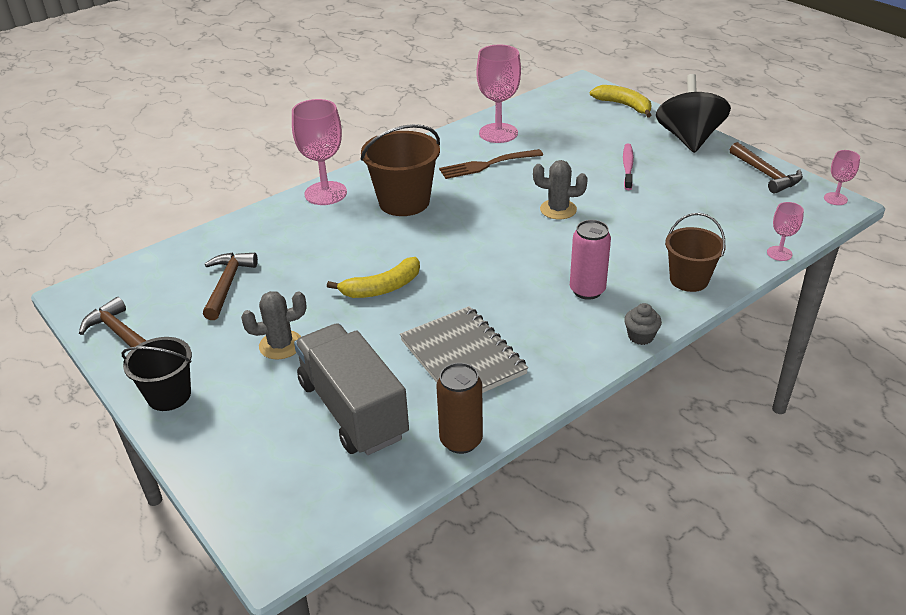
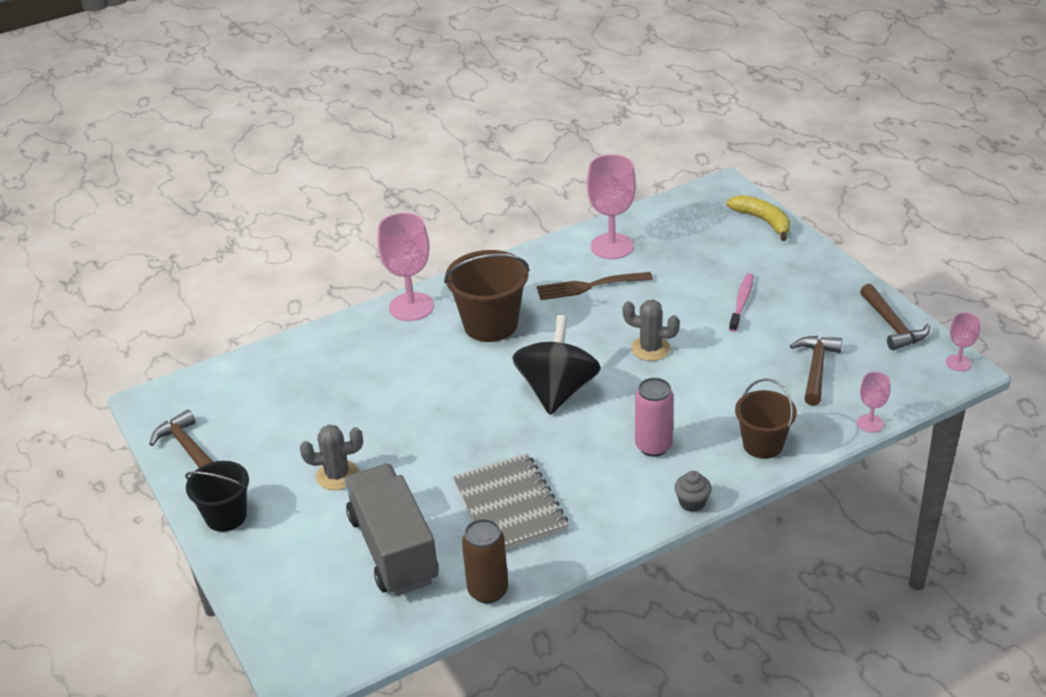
camera: 10 degrees right, 0 degrees up
(227, 285) = (296, 404): brown hammer -> brown hammer (816, 369)
(382, 288) = (447, 423): yellow banana -> none
(689, 139) = (822, 272): black spinning top -> black spinning top (557, 391)

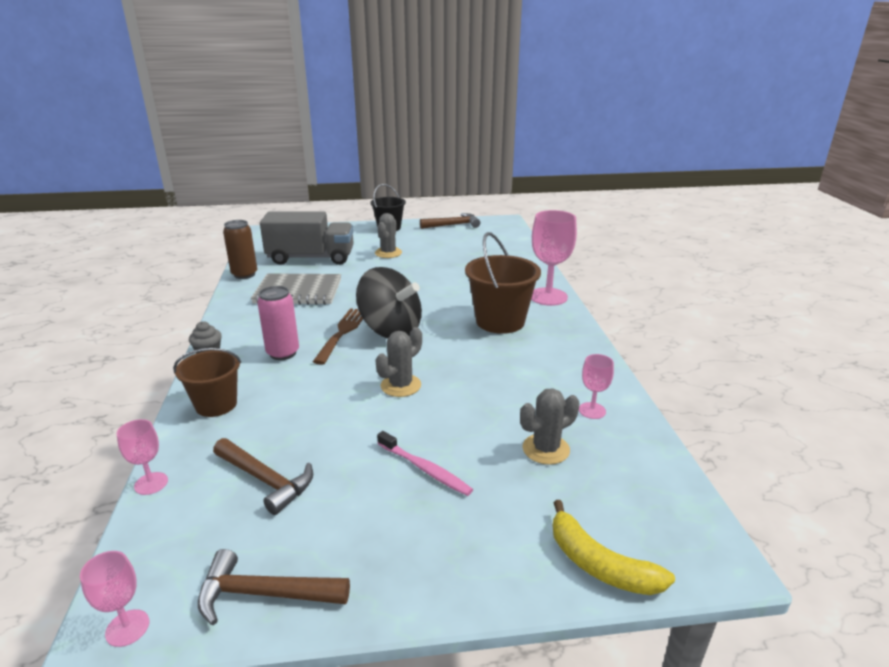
camera: 110 degrees right, 10 degrees down
(589, 286) = (524, 378): brown fork -> brown fork (342, 332)
(612, 246) = (592, 410): pink goblet -> pink goblet, size x0.51
(676, 257) = (546, 449): none -> grey cactus
(763, 221) = (600, 564): yellow banana -> yellow banana turned 60 degrees clockwise

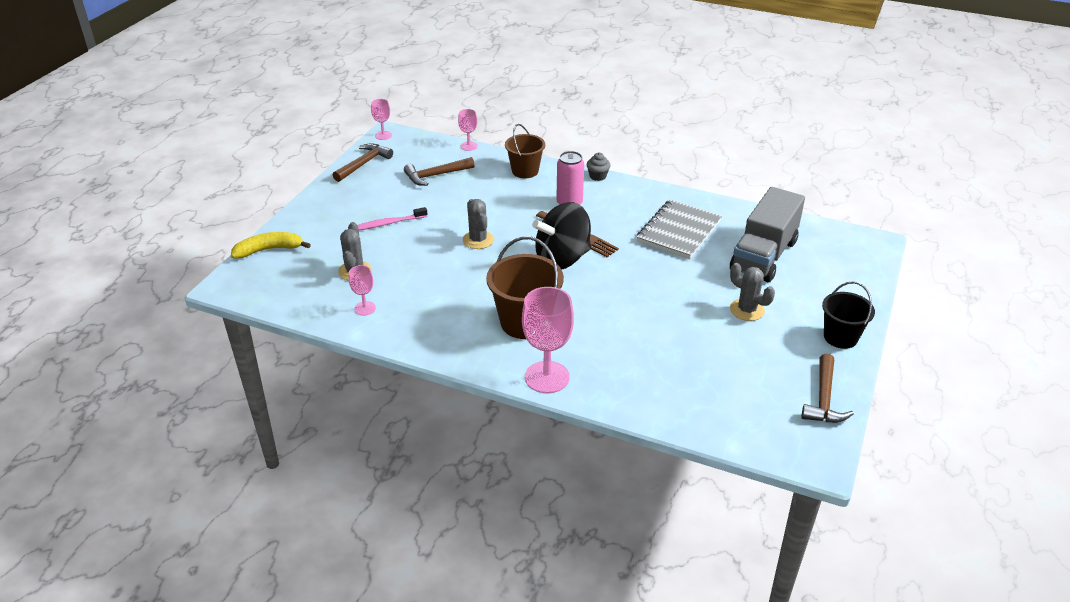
camera: 120 degrees right, 10 degrees up
(244, 274) = (742, 211): brown can -> none

